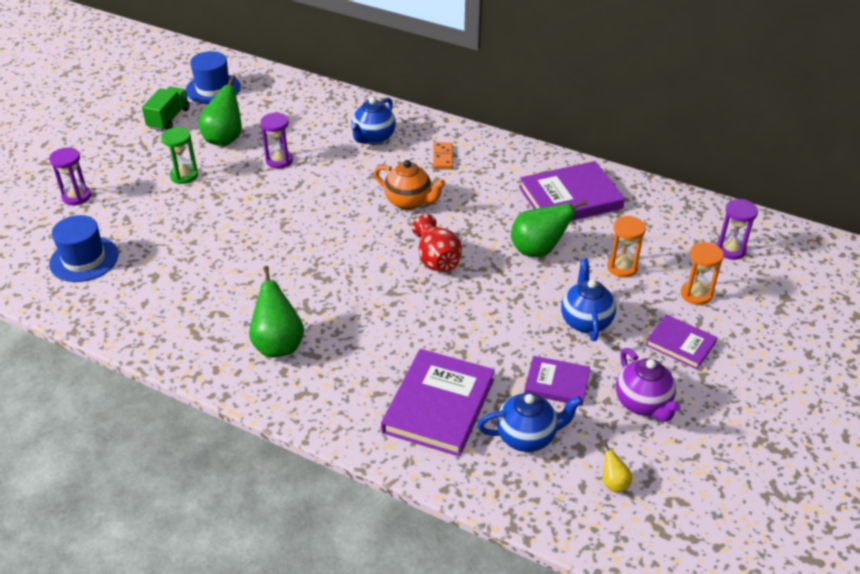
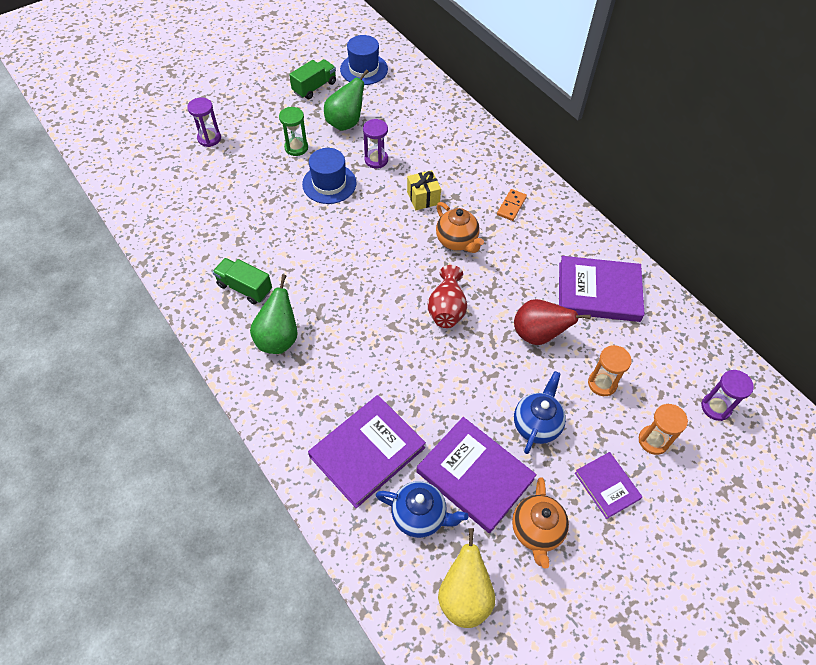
camera: 25 degrees right, 15 degrees up
(84, 259) = (184, 199): blue hat -> blue hat (329, 183)
(210, 314) = (245, 288): none -> green truck
(350, 177) = (423, 198): none -> yellow gift
(373, 138) = (464, 165): blue teapot -> none
(538, 250) = (538, 335): green pear -> red pear
(556, 383) = (475, 475): purple book -> purple book, size x1.75
(613, 483) = (464, 596): yellow pear -> yellow pear, size x2.07
(643, 404) = (536, 531): purple teapot -> orange teapot

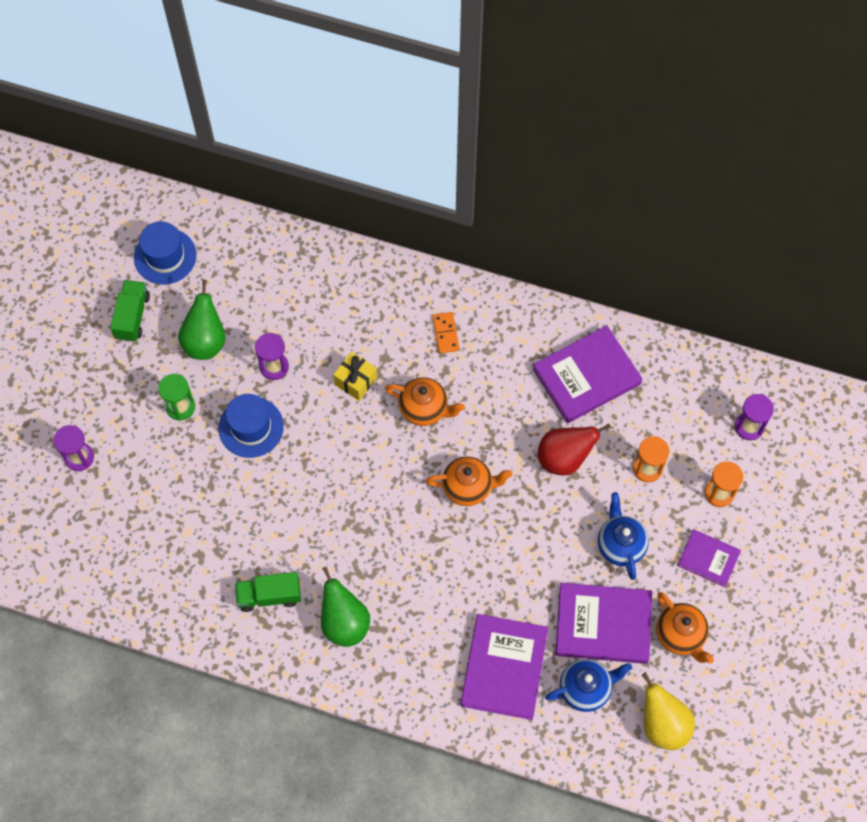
camera: 35 degrees left, 10 degrees up
(447, 308) = (468, 487): red vase -> orange teapot

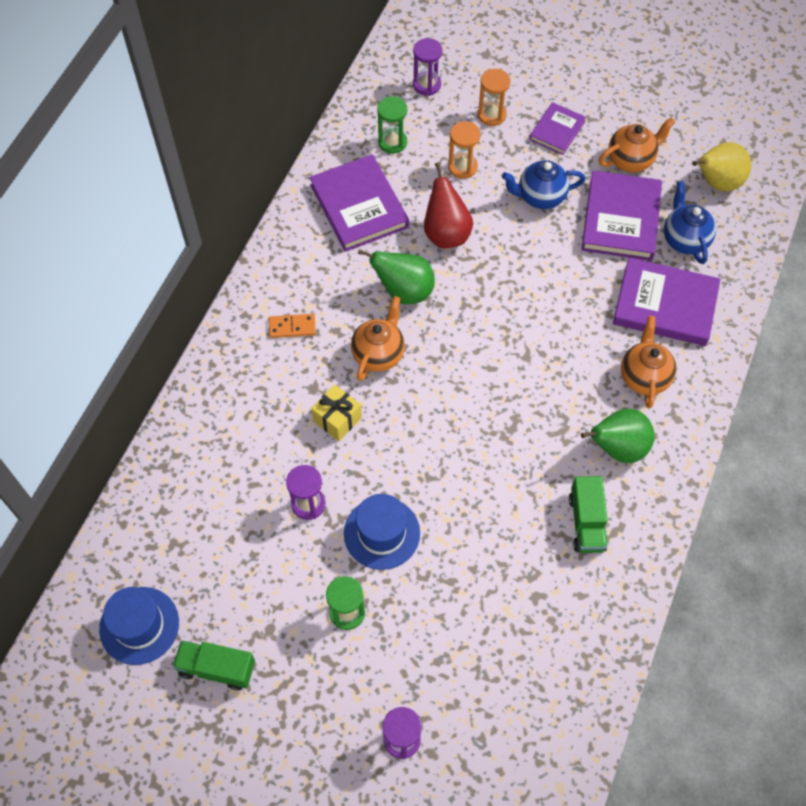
camera: 85 degrees left, 5 degrees down
(205, 341) = (264, 580): green pear -> green pear (404, 291)
(468, 487) = (471, 320): orange teapot -> orange teapot (644, 377)
(669, 400) = (392, 142): none -> green hourglass

